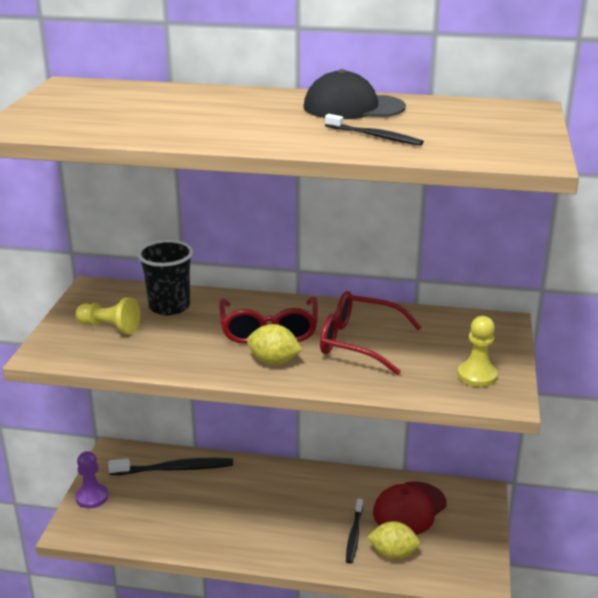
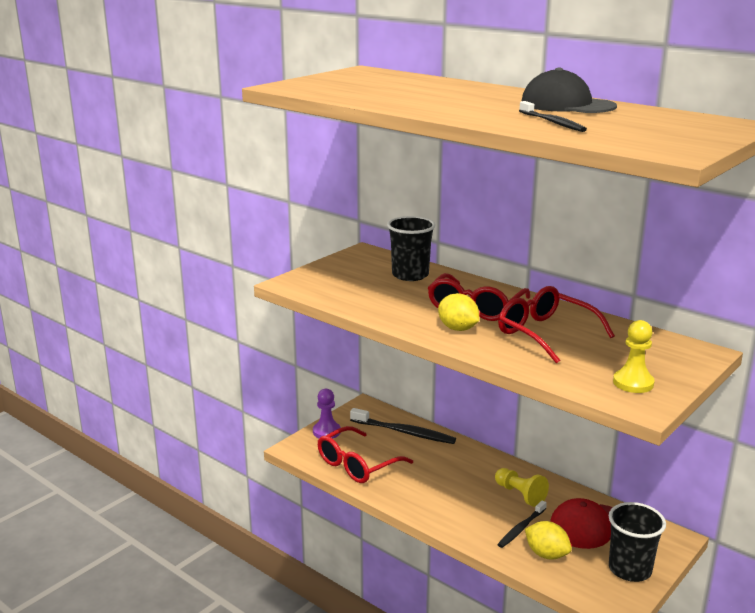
camera: 30 degrees right, 5 degrees down
(109, 327) = (352, 278): yellow pawn -> yellow pawn (520, 494)
(151, 525) = (357, 465): none -> red glasses
(468, 539) = (630, 569): none -> black cup

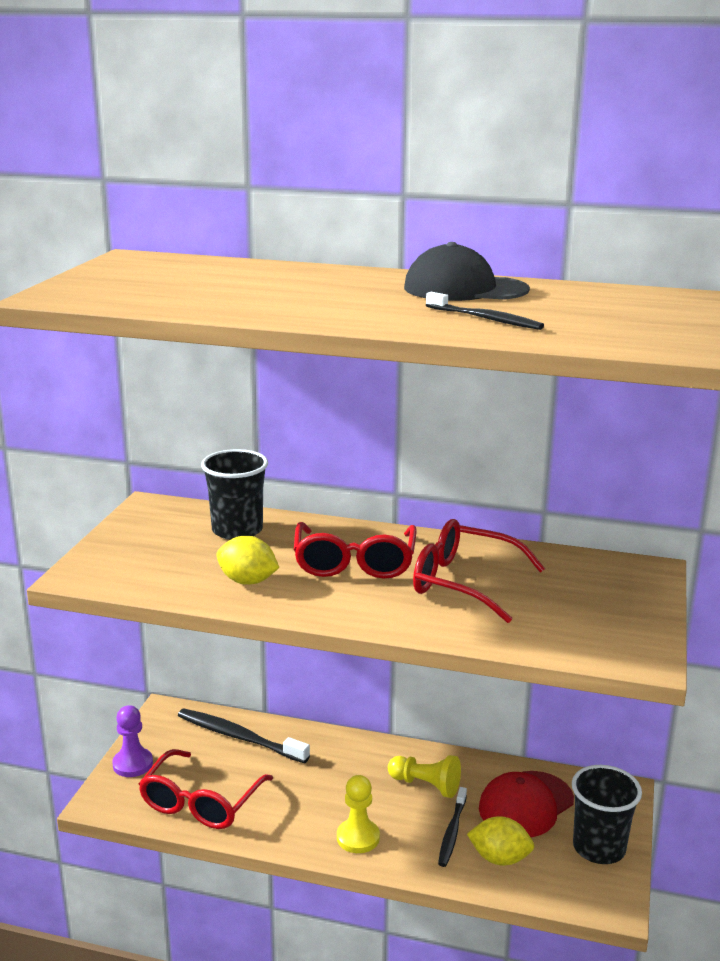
camera: 25 degrees left, 0 degrees up
(405, 432) = (238, 737): black toothbrush -> black toothbrush turned 150 degrees counterclockwise
(458, 329) = (355, 599): yellow lemon -> yellow lemon (247, 581)
(633, 383) = (609, 629): yellow pawn -> yellow pawn (358, 838)

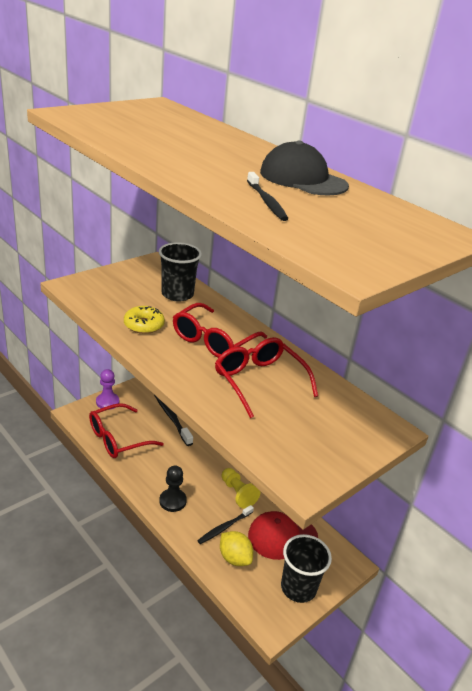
camera: 30 degrees right, 10 degrees up
(247, 581) = (144, 325): yellow lemon -> yellow donut
(358, 838) = (172, 501): yellow pawn -> black pawn

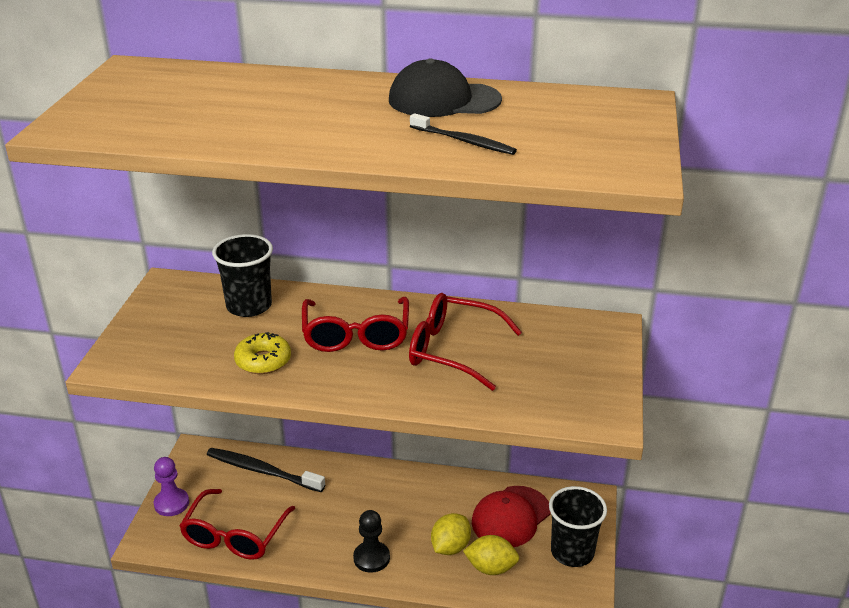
camera: 35 degrees left, 0 degrees up
(224, 528) = (450, 547): black toothbrush -> yellow lemon
(237, 493) = (426, 505): yellow pawn -> none

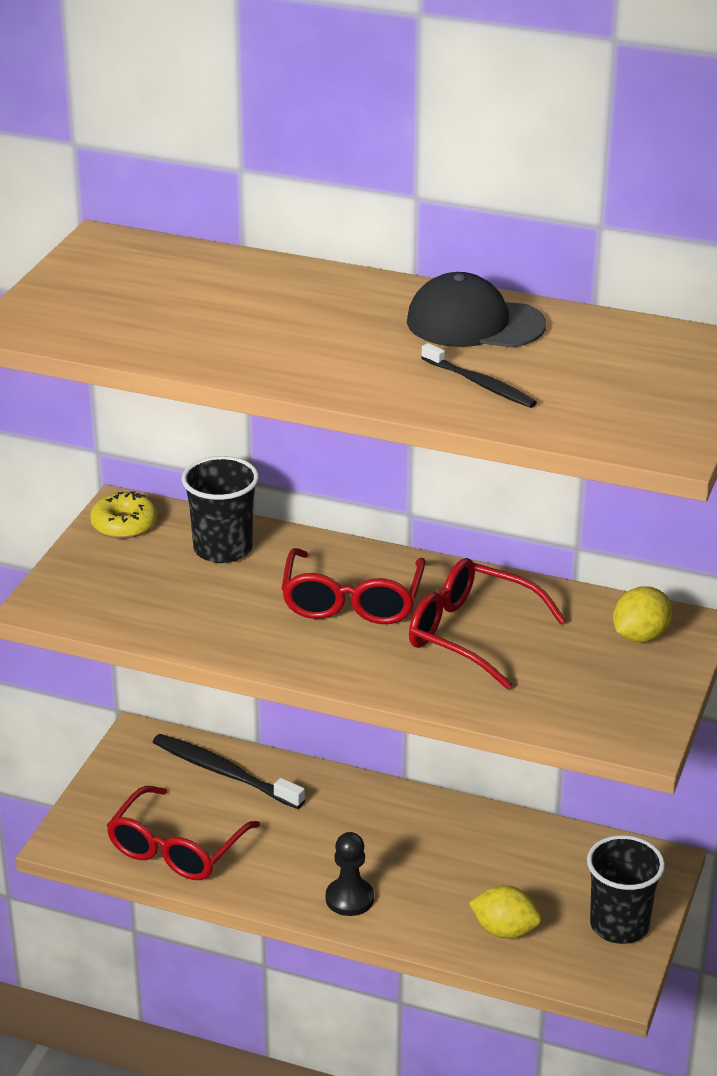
camera: 10 degrees right, 0 degrees up
(171, 503) = (100, 799): purple pawn -> none
(263, 361) = (229, 621): yellow donut -> yellow donut (124, 524)
(450, 547) = (456, 898): yellow lemon -> yellow lemon (640, 636)
(511, 517) = (547, 871): red cap -> none

